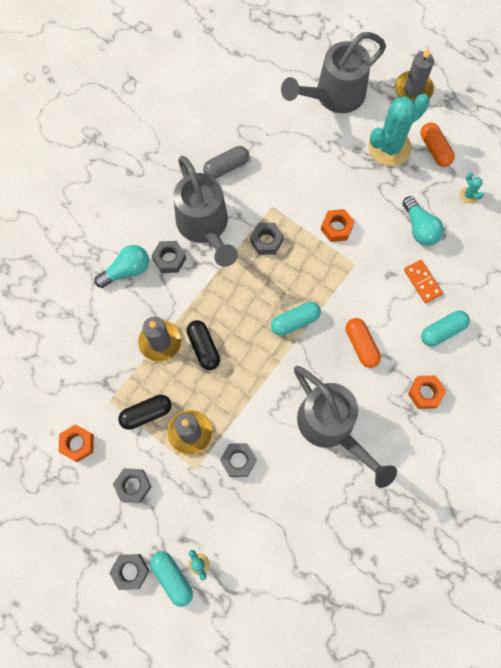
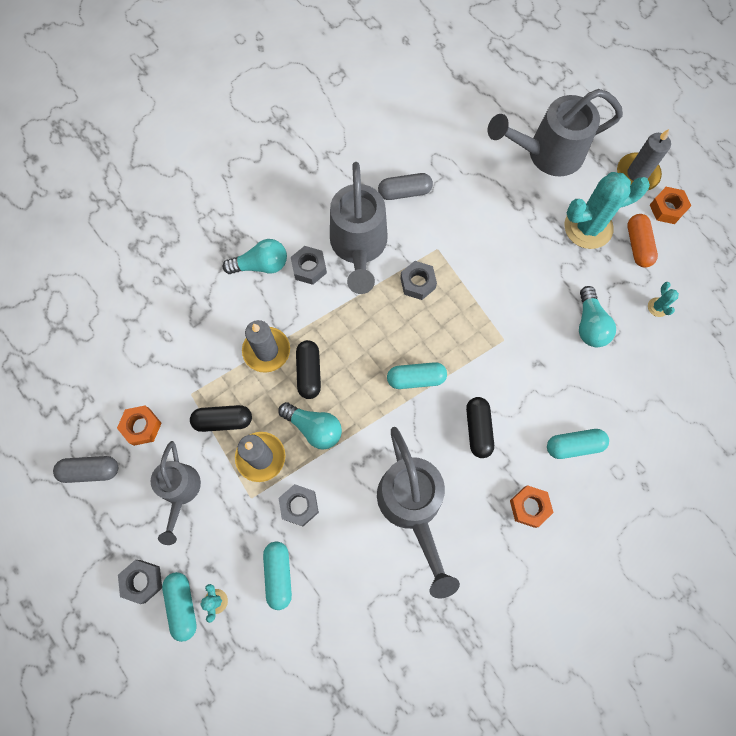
camera: 20 degrees right, 0 degrees up
(48, 497) = (90, 471): none -> grey capsule
(133, 486) = (180, 491): grey nut -> grey watering can
(226, 392) = (314, 428): none -> turquoise light bulb
(243, 523) = (278, 575): none -> turquoise capsule
(336, 228) = (498, 294): orange nut -> orange nut (667, 208)
(361, 345) = (478, 429): orange capsule -> black capsule
(422, 282) = (571, 384): orange domino -> none

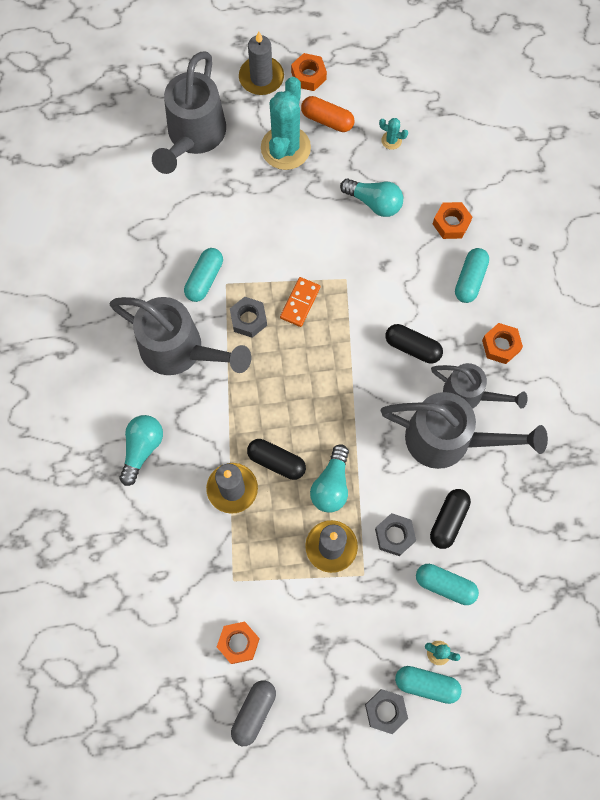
camera: 60 degrees left, 0 degrees up
(180, 491) = (322, 636): grey watering can -> grey watering can (469, 394)
(223, 420) = (277, 563): black capsule -> black capsule (448, 520)
(309, 268) = (173, 406): grey nut -> none
(314, 428) = (331, 485): turquoise light bulb -> turquoise light bulb turned 135 degrees clockwise
(404, 192) = (151, 279): grey capsule -> none
(416, 378) = (337, 372): turquoise capsule -> turquoise capsule (204, 279)
(458, 314) = (300, 303): none -> orange domino
(616, 400) = (451, 223): none -> orange nut

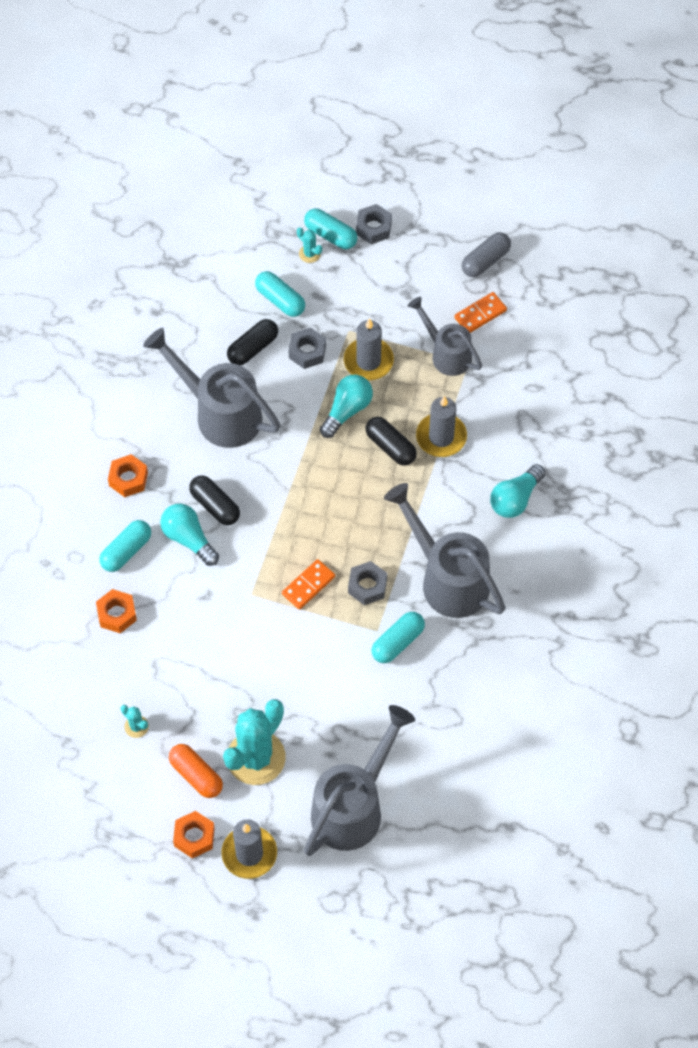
camera: 160 degrees left, 10 degrees down
(238, 643) = (480, 314): orange nut -> orange domino
(374, 202) = (186, 663): turquoise light bulb -> turquoise light bulb (188, 539)
(469, 394) = (181, 445): grey watering can -> grey watering can (446, 354)

